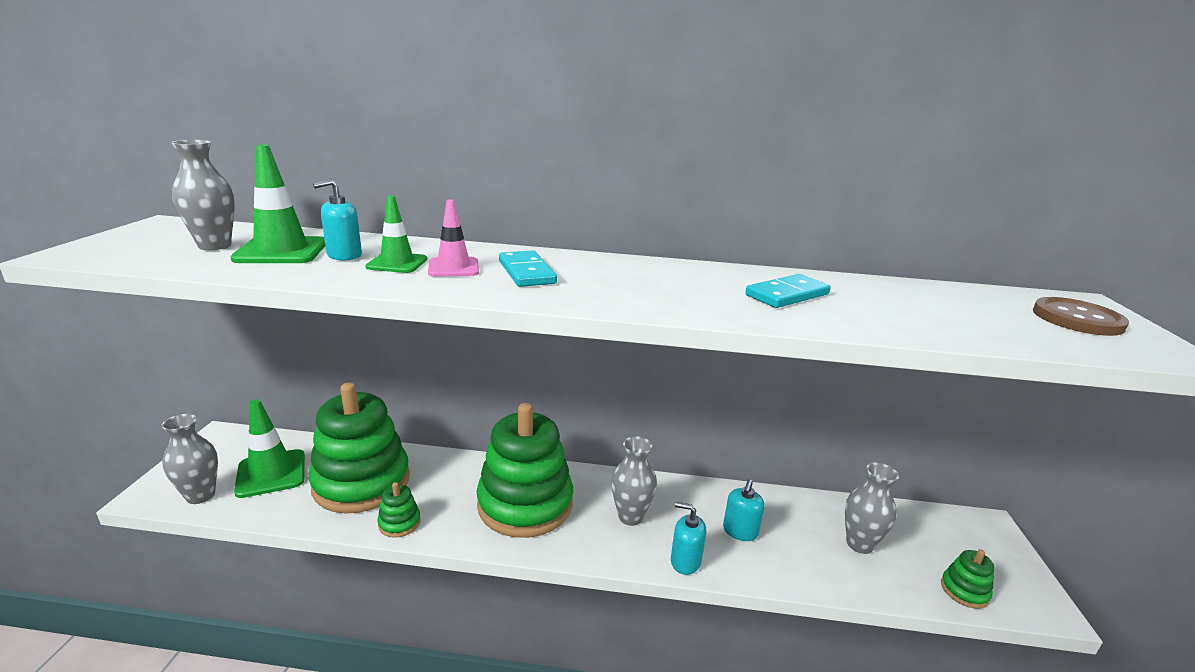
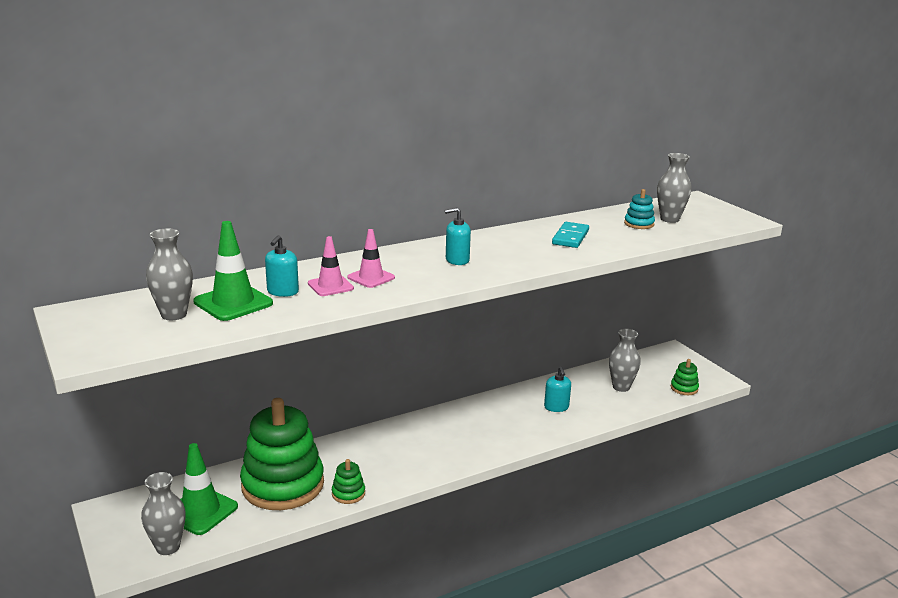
camera: 35 degrees left, 0 degrees up
(397, 263) = (330, 286): green traffic cone -> pink traffic cone
(525, 504) = (416, 447): green stacking toy -> none
(526, 272) = (418, 267): turquoise domino -> none
(630, 517) = (488, 426): grey vase -> grey vase (669, 219)
(685, 561) = (543, 435): turquoise soap dispenser -> turquoise soap dispenser (457, 260)
(929, 307) = (639, 224): none -> turquoise stacking toy
(1077, 319) = (702, 211): brown button -> none

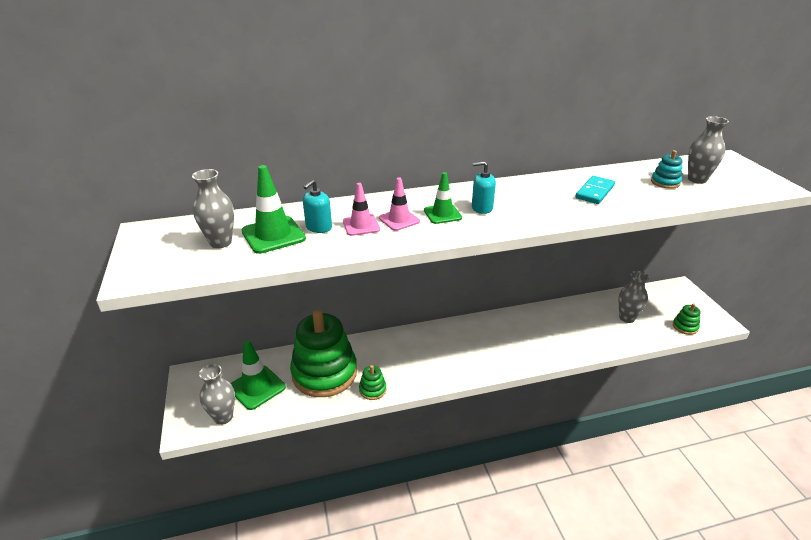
camera: 15 degrees right, 10 degrees up
(416, 269) = (442, 214): none -> green traffic cone
(556, 407) = (565, 330): turquoise soap dispenser -> none

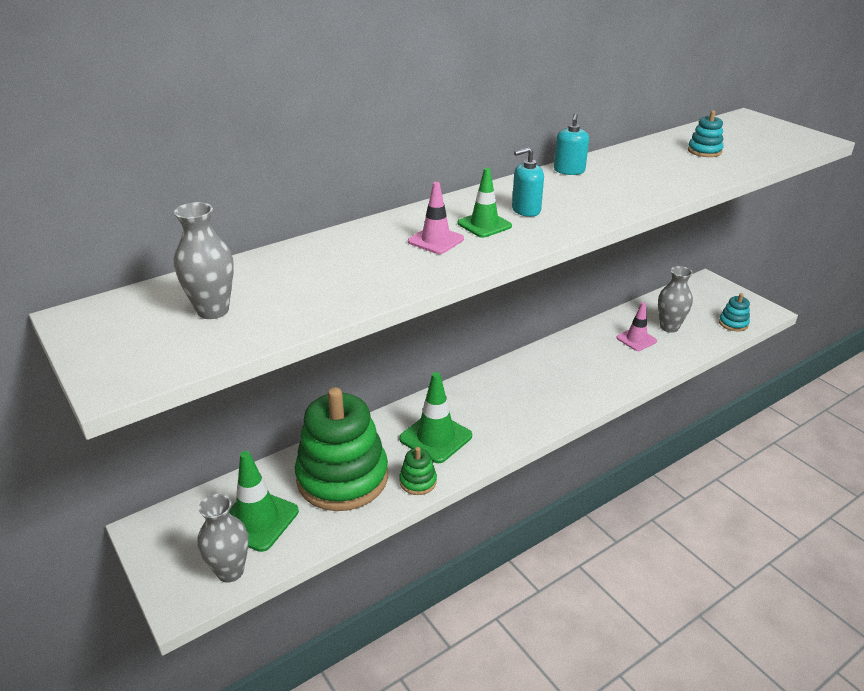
camera: 20 degrees left, 0 degrees up
(273, 235) = (282, 287): green traffic cone -> green traffic cone (435, 437)
(318, 227) = (337, 267): turquoise soap dispenser -> turquoise soap dispenser (569, 171)
(361, 225) = (392, 255): pink traffic cone -> pink traffic cone (636, 339)
(595, 192) = (639, 172): turquoise domino -> none
(685, 327) = (733, 323): green stacking toy -> turquoise stacking toy
(697, 179) = (734, 143): grey vase -> none

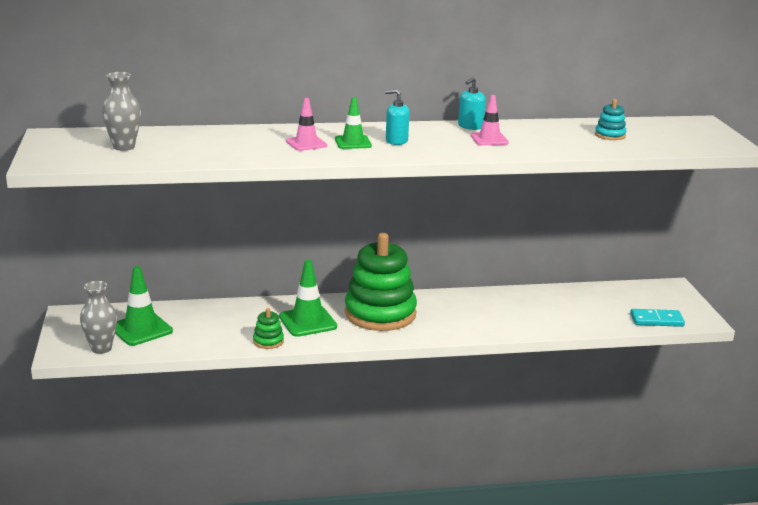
camera: 25 degrees right, 10 degrees down
(342, 478) = (218, 324): green stacking toy -> green stacking toy (380, 314)
(636, 339) = (547, 308): pink traffic cone -> pink traffic cone (489, 139)
(669, 327) = (589, 307): grey vase -> none
(733, 323) = (656, 320): turquoise stacking toy -> turquoise domino

